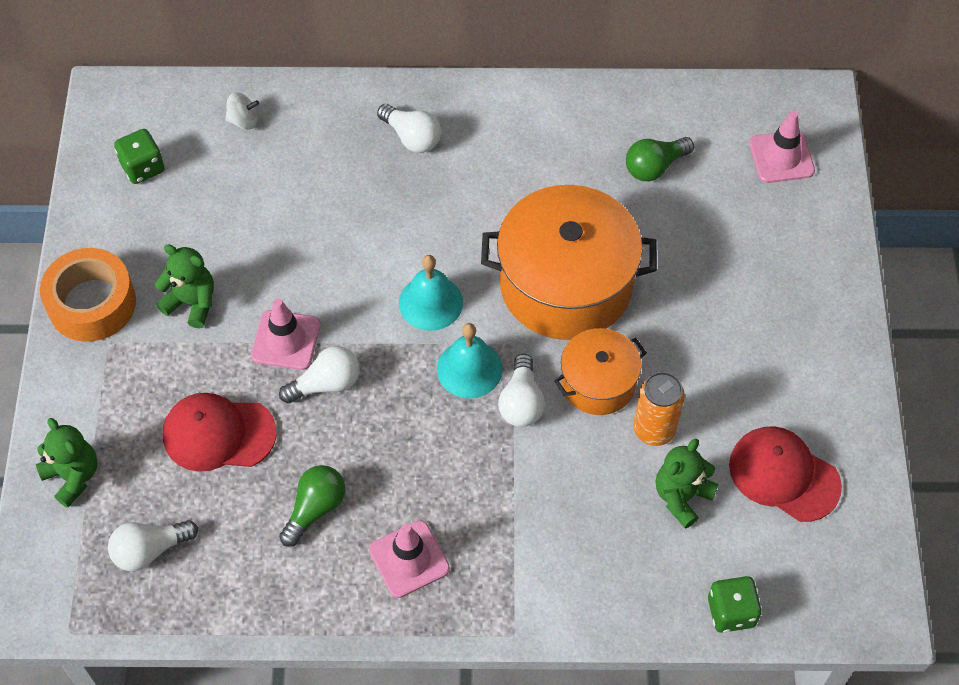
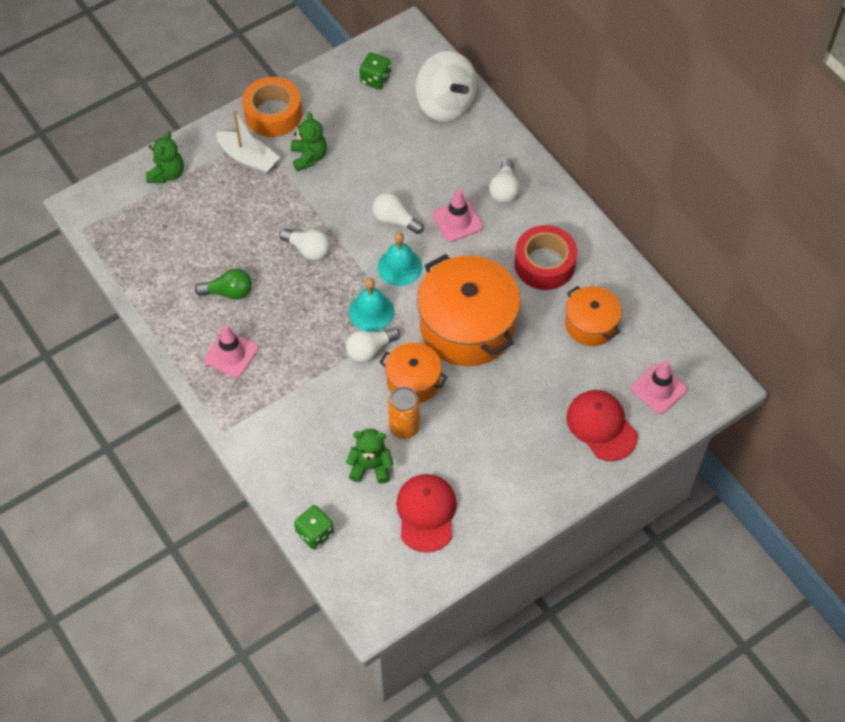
camera: 55 degrees right, 0 degrees up
(134, 370) = (248, 158): none -> white boat
(150, 550) = (150, 234): white light bulb -> white light bulb (395, 220)
(218, 434) = (239, 220): red cap -> red cap (601, 426)
(243, 121) = (446, 104): white spinning top -> white spinning top, size x2.49
(286, 340) = (320, 214): pink traffic cone -> pink traffic cone (457, 221)
(542, 161) = (544, 264): none -> red tape
(654, 167) = (591, 324): green light bulb -> orange pot

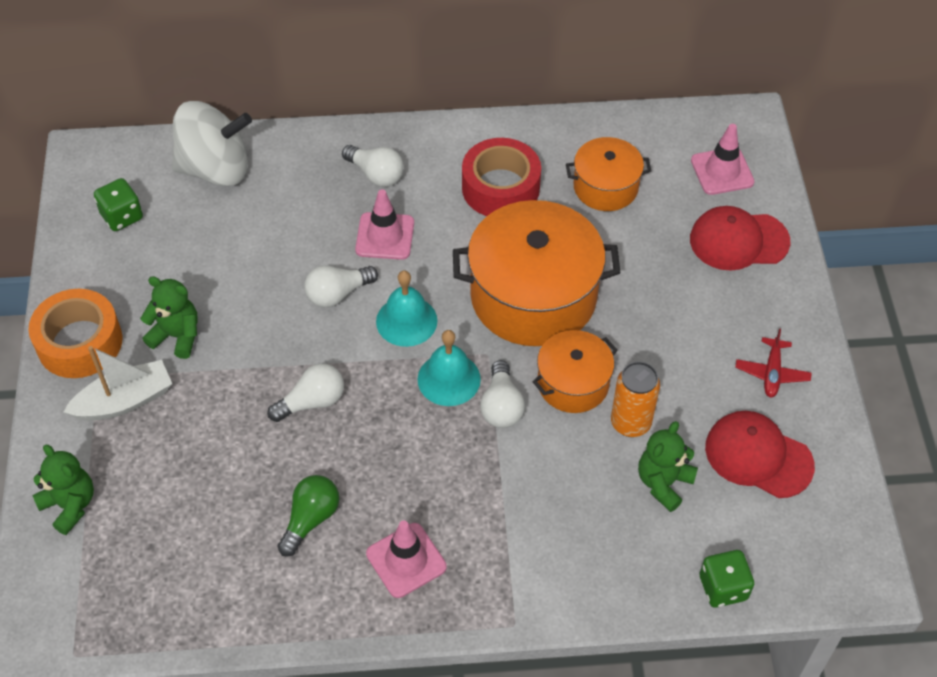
camera: 60 degrees left, 5 degrees down
(499, 494) = (772, 373): none -> red plane

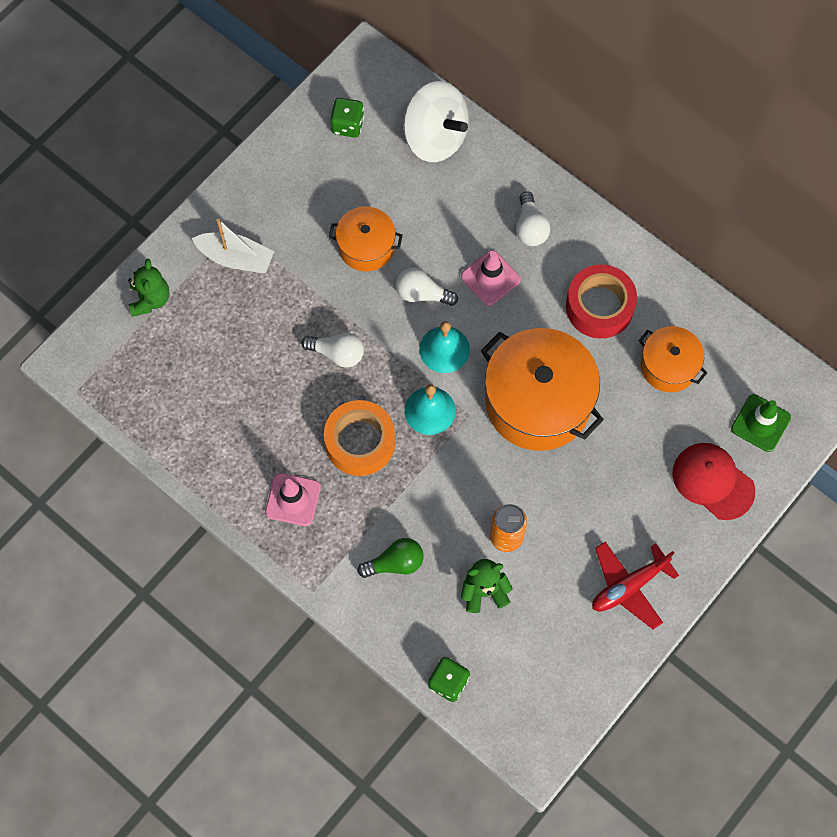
camera: 45 degrees right, 15 degrees up
(79, 342) = (246, 196): orange tape -> orange tape (360, 442)
(177, 336) = (303, 240): green teddy bear -> none
(310, 519) = (266, 426): green light bulb -> green light bulb (395, 563)
(501, 406) = (442, 456): white light bulb -> none
(573, 383) = (499, 480): orange pot -> orange pot (366, 246)
(722, 171) = (760, 423): pink traffic cone -> green traffic cone
(758, 456) = (559, 628): red cap -> none
(772, 373) = (629, 586): red plane -> red plane, size x1.57

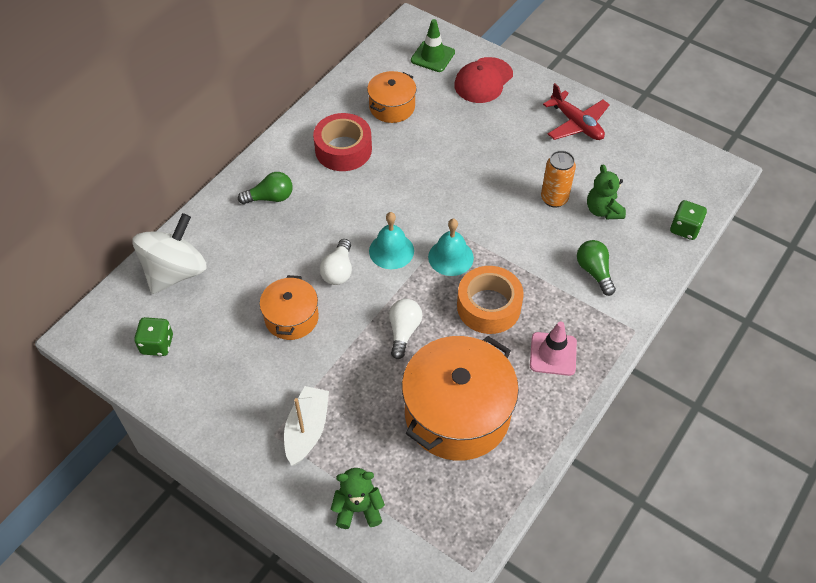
camera: 95 degrees left, 15 degrees down
(490, 278) = (320, 222): pink traffic cone -> none
(530, 227) = (270, 197): white light bulb -> green light bulb
(538, 401) = (432, 184): orange pot -> orange pot (457, 413)

